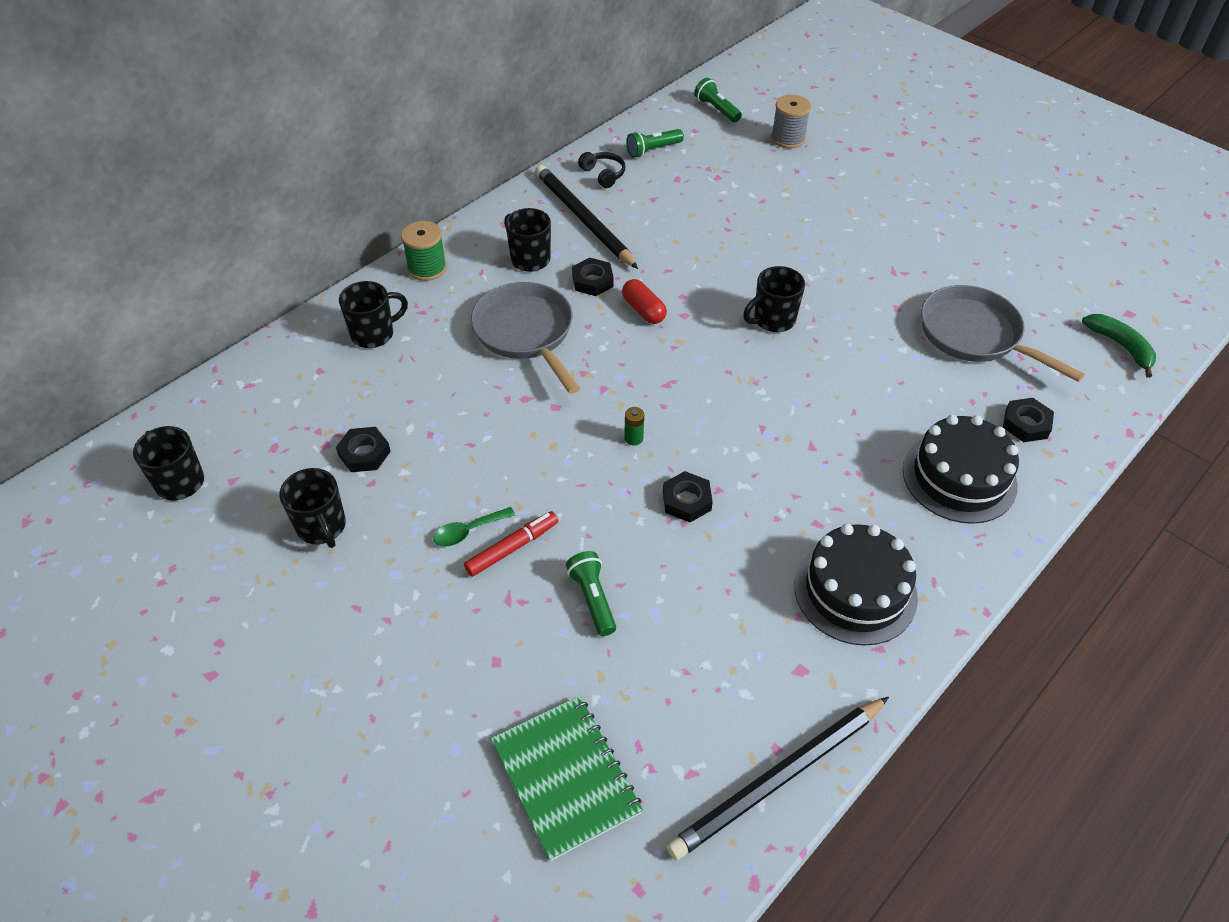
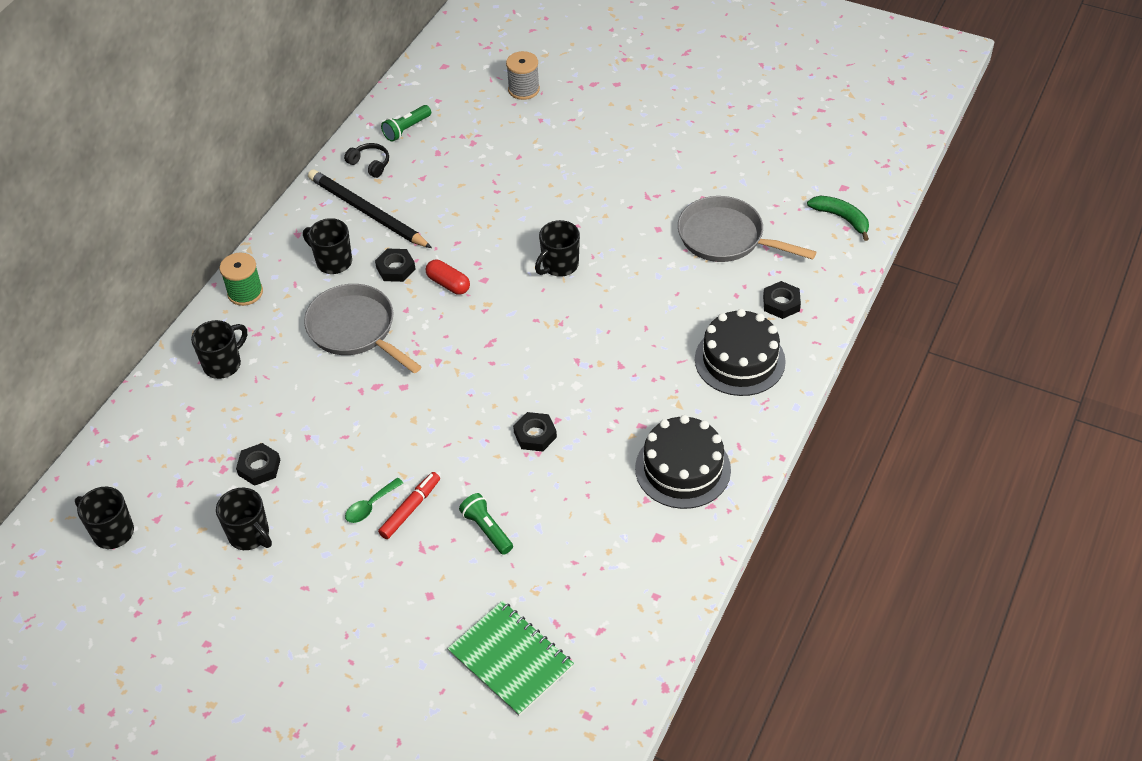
camera: 15 degrees left, 0 degrees up
(633, 438) = (476, 396): green battery -> none
(716, 109) = (451, 74): green flashlight -> none
(778, 779) = (663, 616): black pencil -> none

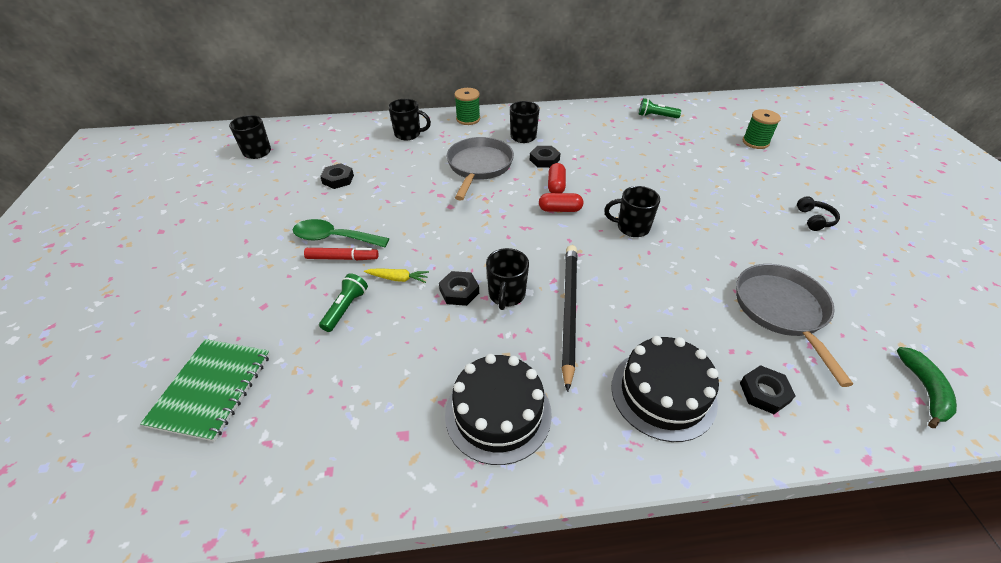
camera: 55 degrees right, 5 degrees down
(250, 535) = (280, 199): black mug -> black mug (506, 295)
(367, 212) = (575, 131): black pencil -> black pencil (568, 311)
(370, 164) = (612, 116): black headphones -> black headphones (814, 219)
(370, 506) = (334, 238): green spoon -> green spoon, size x1.71
(479, 474) = (398, 278): none -> yellow carrot
(488, 302) = (560, 209): none -> red capsule
(523, 89) = (755, 142): grey spool -> green spool

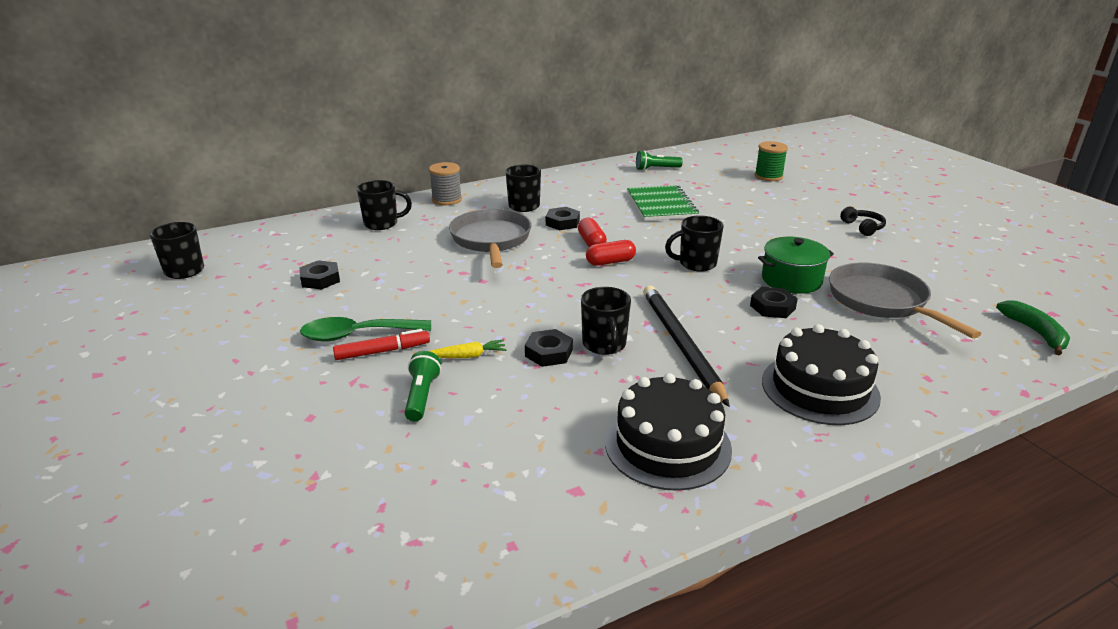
camera: 20 degrees left, 15 degrees down
(211, 389) = (299, 512): green notebook -> green notebook (661, 205)
(468, 119) = (446, 199): green spool -> grey spool
(708, 265) = (791, 280): none -> green pot
(764, 392) = (908, 366): black nut -> black nut (772, 307)

